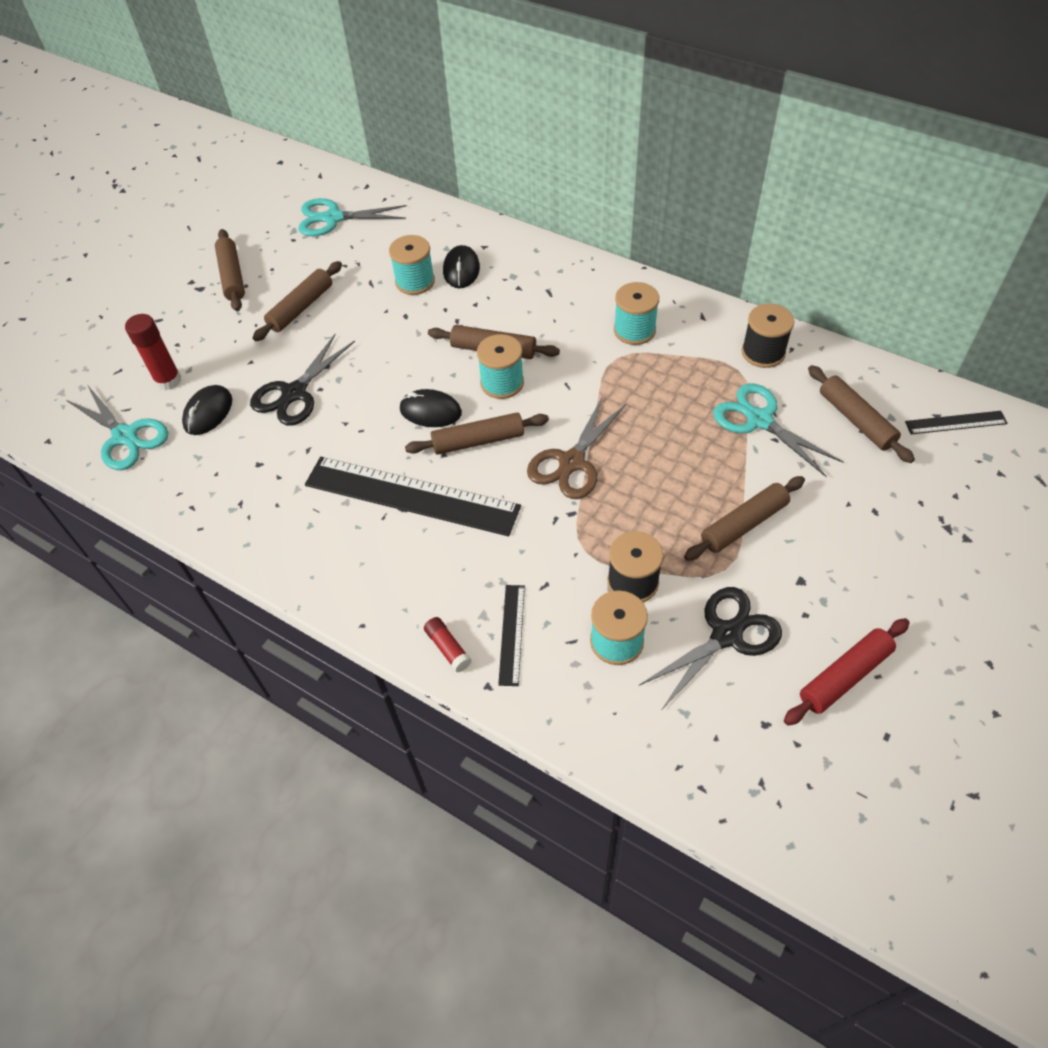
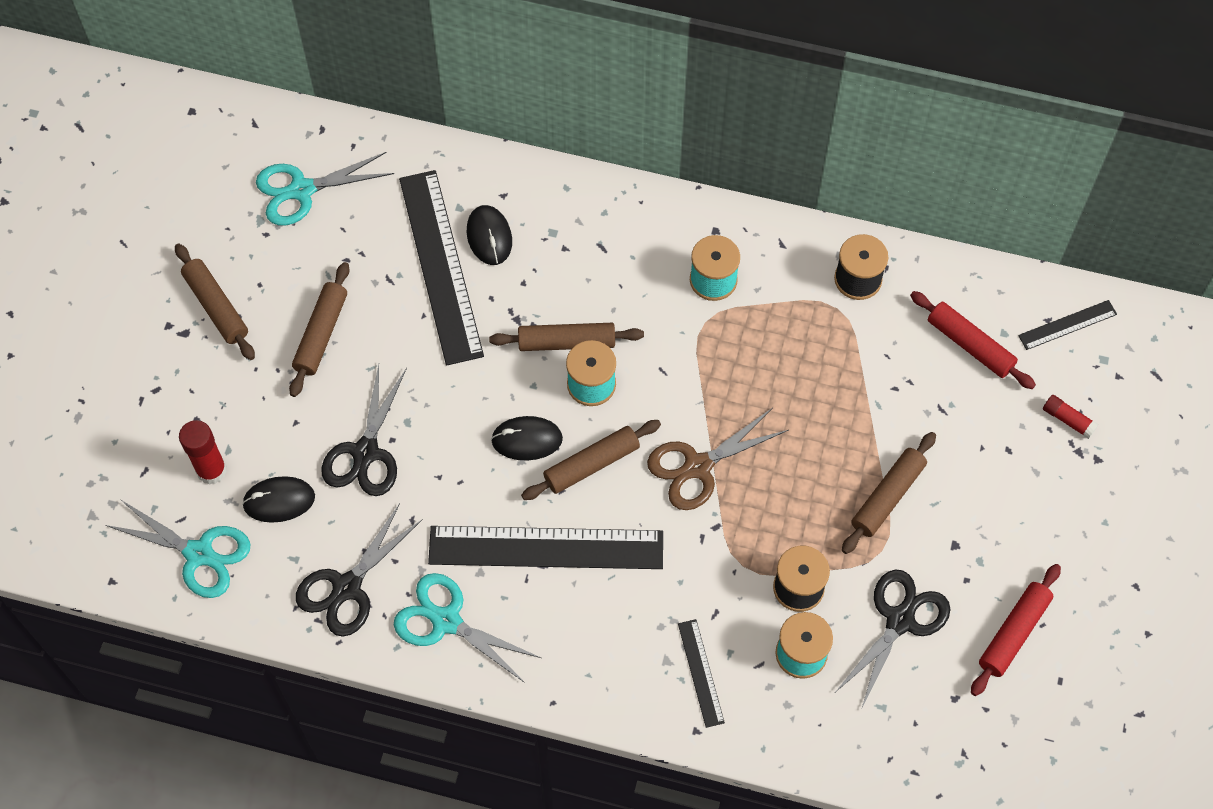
camera: 20 degrees left, 10 degrees up
(208, 412) = (279, 501): black mouse -> black mouse turned 75 degrees clockwise
(229, 488) = (347, 587): none -> black scissors
(415, 281) = (441, 266): turquoise spool -> black ruler
(448, 648) = (645, 703): red glue stick -> red glue stick (1068, 420)
(572, 462) = (698, 467): brown scissors -> brown scissors turned 45 degrees clockwise
(759, 420) = (874, 368): turquoise scissors -> turquoise scissors (446, 621)
(856, 420) = (970, 345): brown rolling pin -> red rolling pin

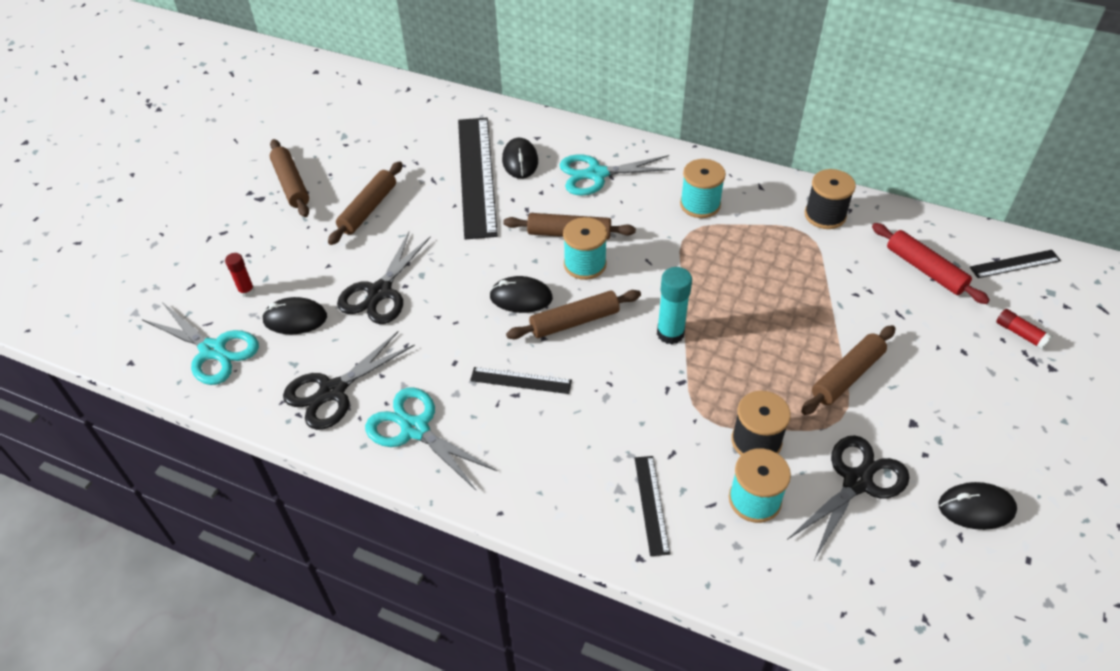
camera: 10 degrees right, 15 degrees down
(211, 470) = (246, 291): red glue stick -> red glue stick, size x0.60
(302, 190) = (382, 121): turquoise scissors -> turquoise scissors (596, 174)
(546, 547) = (521, 380): black ruler -> black ruler, size x0.46
(698, 467) = (670, 333): brown scissors -> turquoise glue stick
(1014, 633) = (976, 508): red rolling pin -> black mouse

